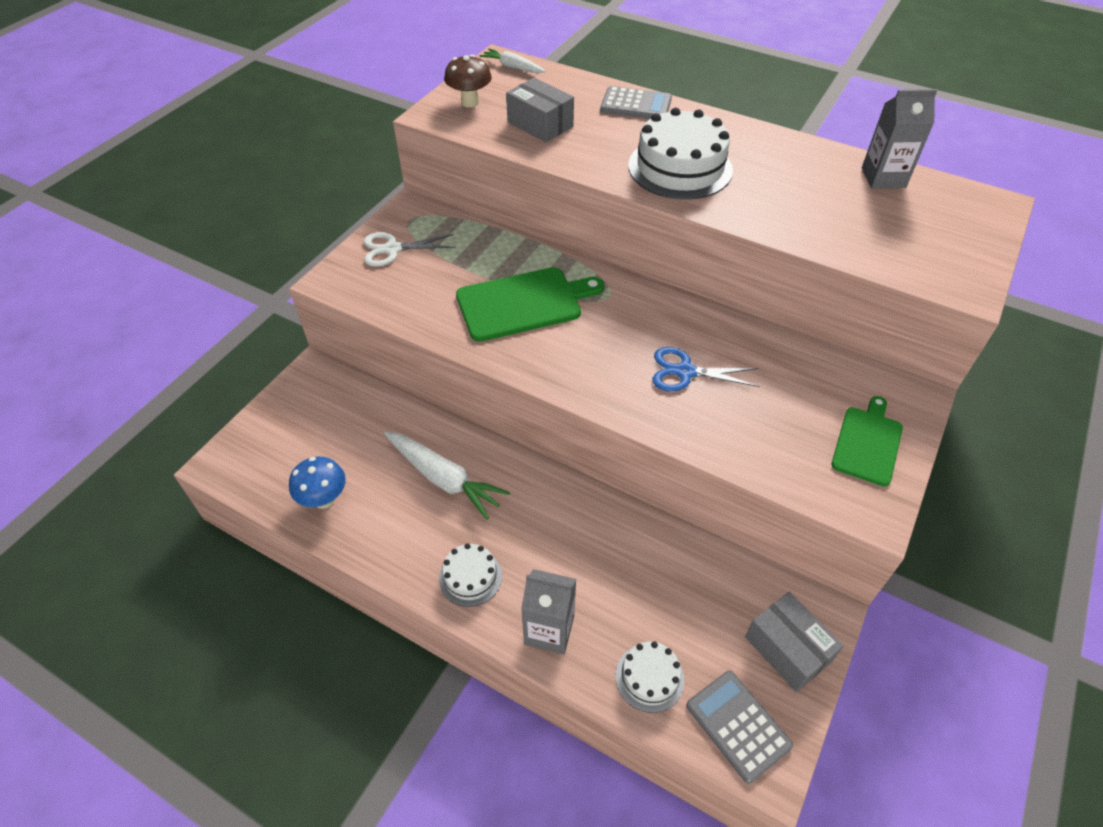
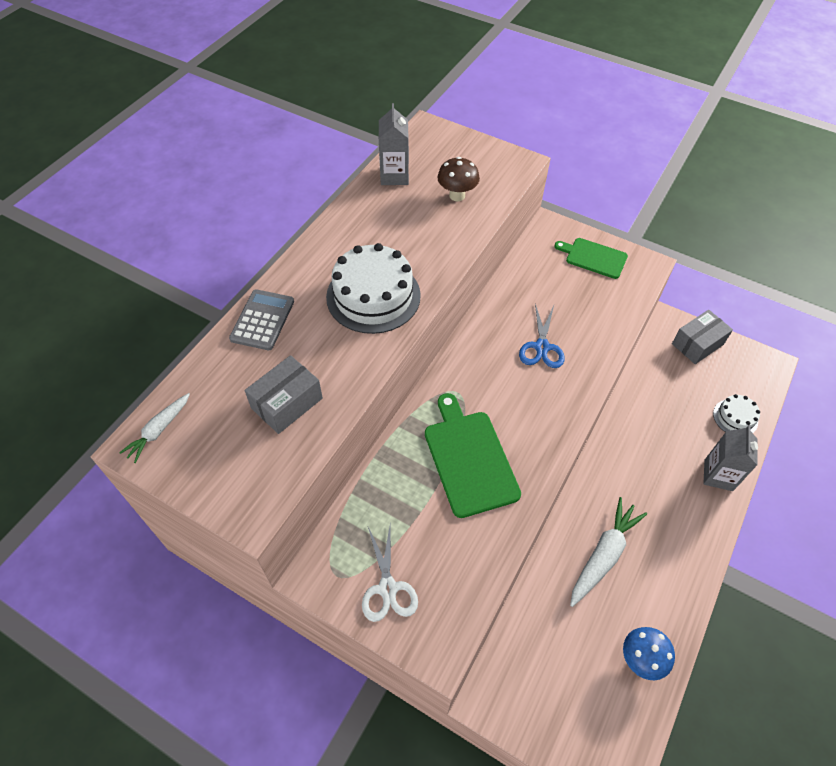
camera: 90 degrees left, 5 degrees up
(470, 102) = (230, 473): brown mushroom -> brown mushroom (457, 196)
(470, 577) = (689, 529): white cake -> none
(738, 725) = (751, 375): grey calculator -> none

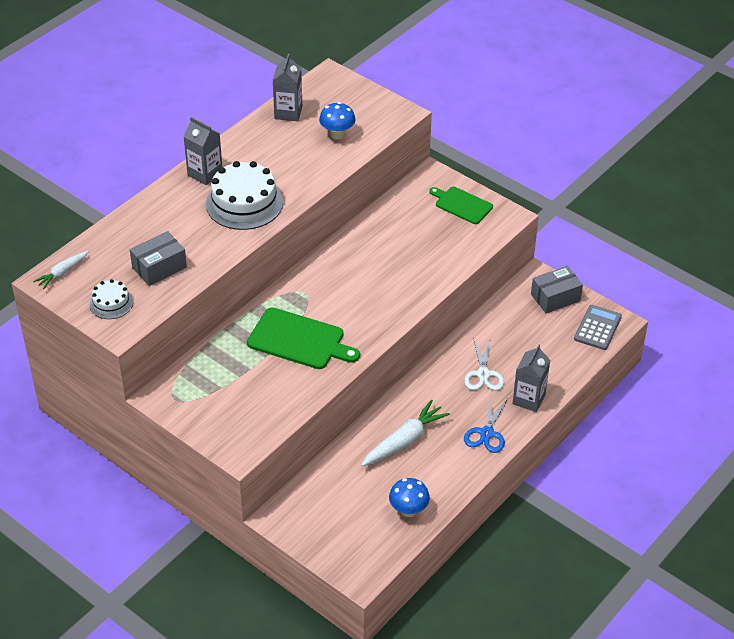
camera: 10 degrees right, 10 degrees down
(262, 320) = (152, 210): grey calculator -> grey calculator (597, 328)
(317, 263) = (205, 174): none -> grey carton
(387, 588) = (211, 412): white scissors -> white scissors (483, 374)
(457, 196) = (337, 135): brown mushroom -> blue mushroom
(469, 459) = (299, 340): green cutting board -> green cutting board turned 120 degrees clockwise
(541, 347) = (388, 269): blue scissors -> blue scissors (486, 433)
(735, 417) = (564, 359): white cake -> white cake (111, 303)

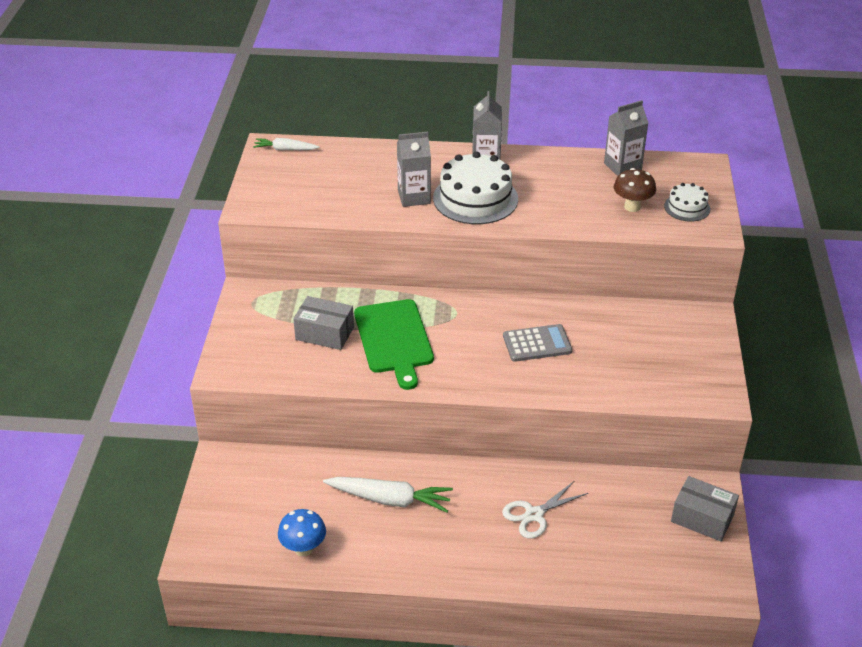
camera: 55 degrees right, 5 degrees down
(111, 303) = (275, 189): white cake -> white cake (687, 207)
(159, 267) = (344, 192): grey box -> grey box (324, 333)
(337, 135) = (632, 207): blue mushroom -> brown mushroom
(462, 205) = (694, 357): green cutting board -> none
(486, 433) = (457, 558): blue scissors -> none
(529, 399) = (536, 569): grey carton -> grey carton (414, 197)
(597, 328) = (698, 577): grey calculator -> grey calculator (537, 344)

